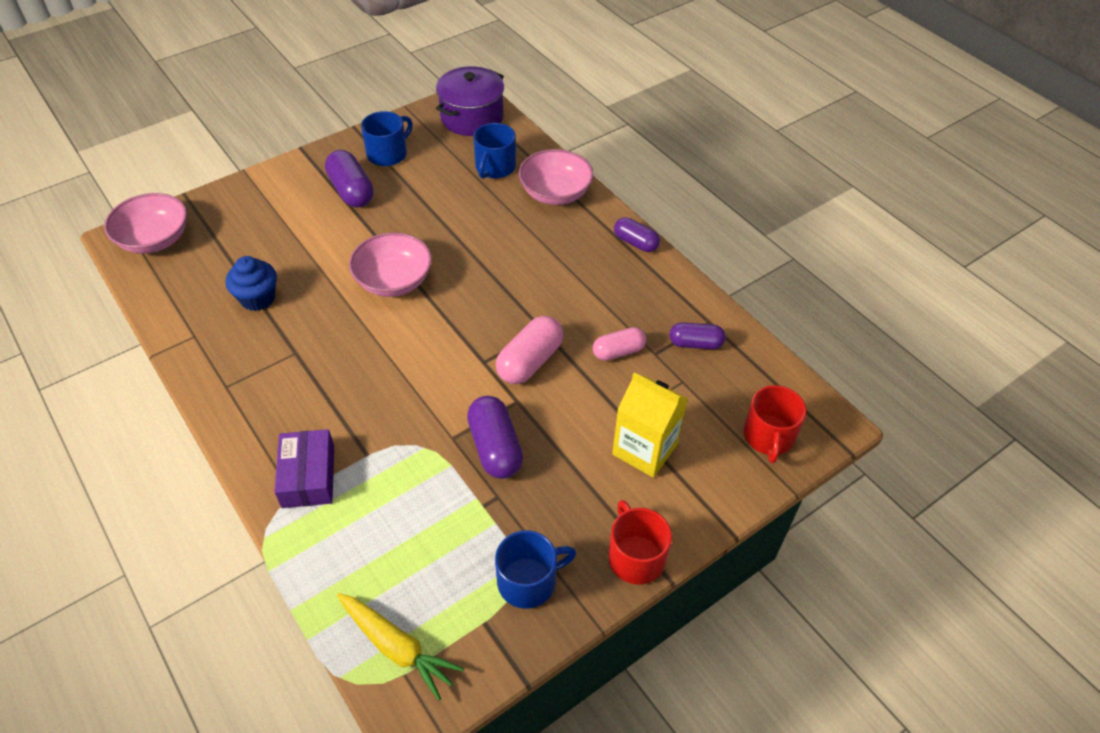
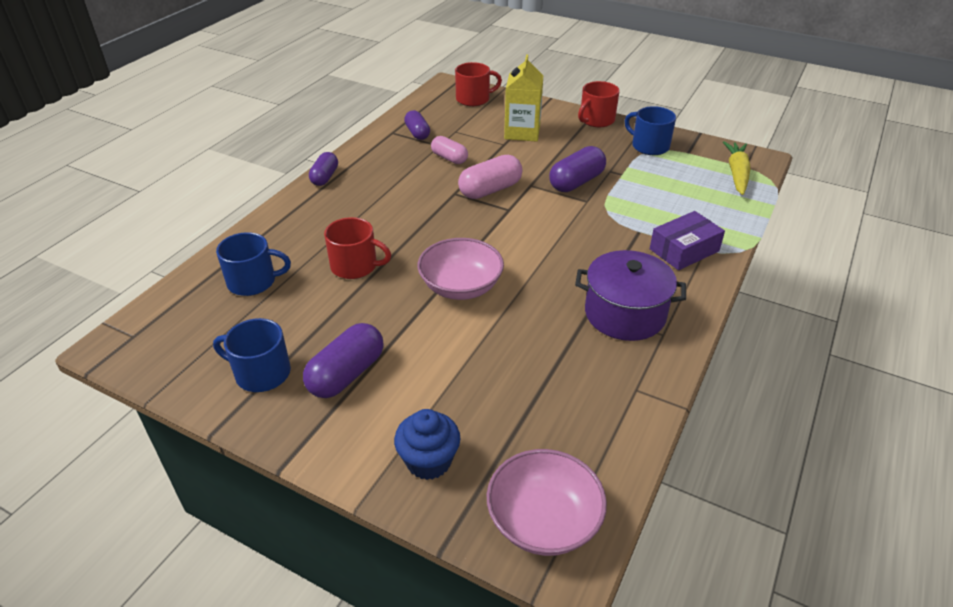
camera: 115 degrees left, 10 degrees down
(257, 298) = (553, 368): blue cupcake -> blue cupcake (429, 461)
(472, 117) = (160, 330): purple pot -> purple pot (625, 314)
(472, 226) = (355, 266): none -> red mug
(529, 361) = (490, 190): pink capsule -> pink capsule turned 45 degrees counterclockwise
(555, 193) = (278, 233): pink bowl -> none

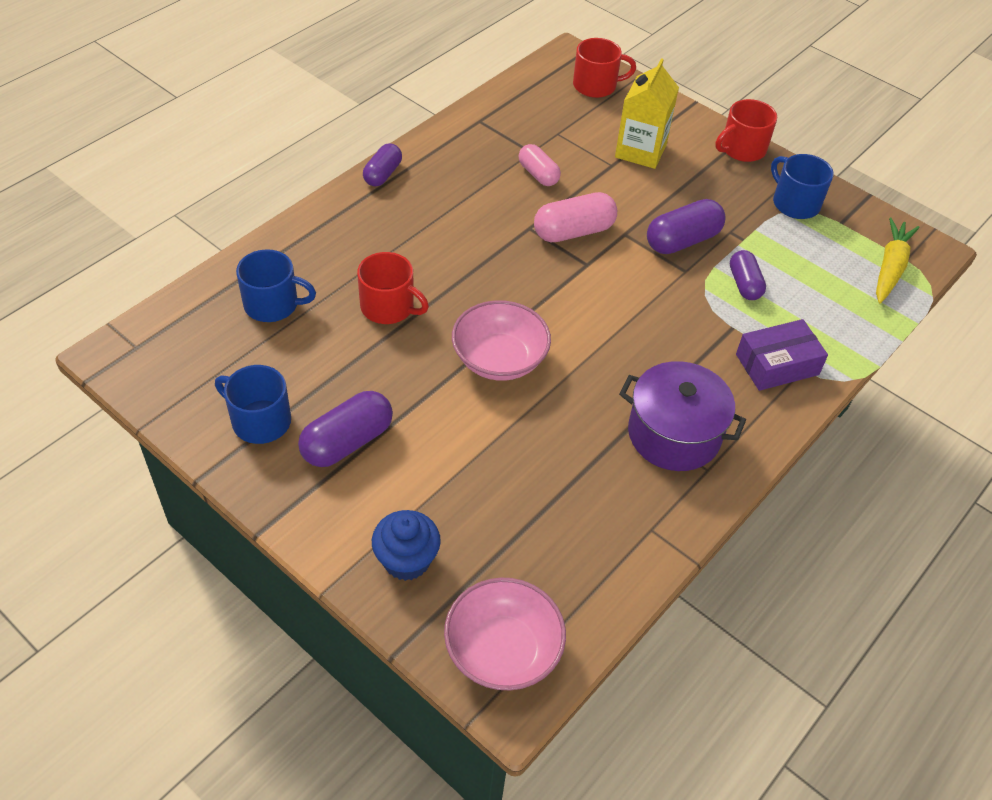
camera: 10 degrees right, 10 degrees up
(417, 133) = (510, 128): purple capsule -> purple capsule (744, 284)

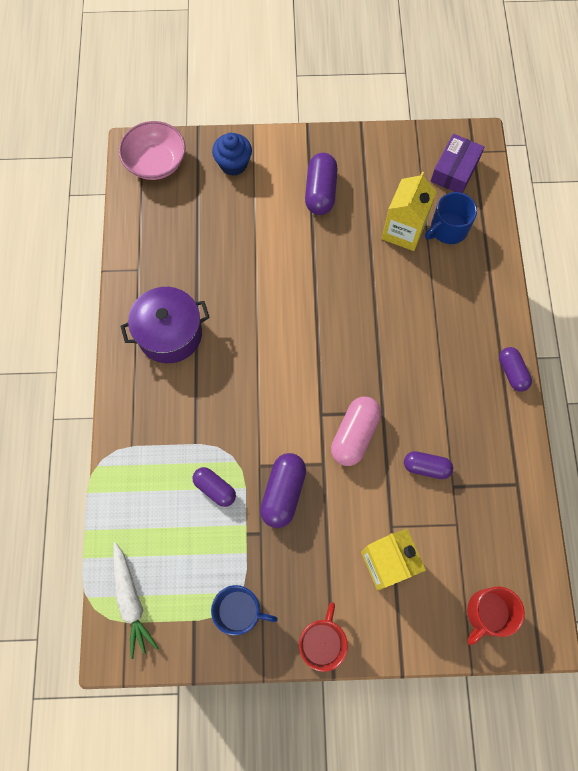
camera: 140 degrees right, 20 degrees up
(260, 421) = (371, 167): blue mug -> none
(317, 336) = (403, 231): none -> yellow carton
(388, 307) = (391, 280): red mug -> none
(499, 359) = (301, 300): pink bowl -> none
(538, 174) = (426, 467): pink capsule -> purple capsule
(777, 364) = (149, 436): purple box -> purple box (455, 170)
(890, 267) = (131, 601): yellow carrot -> white carrot

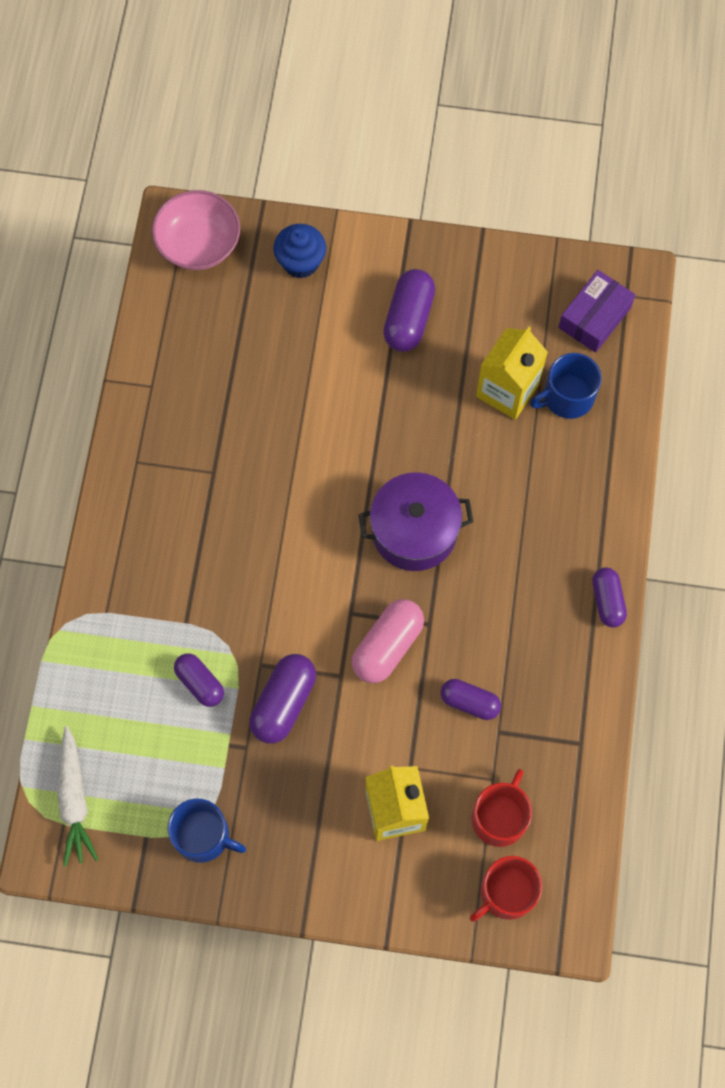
camera: 10 degrees right, 0 degrees up
(170, 334) = (178, 477): purple pot -> purple pot (414, 531)
(322, 642) = (296, 890): red mug -> red mug (499, 817)

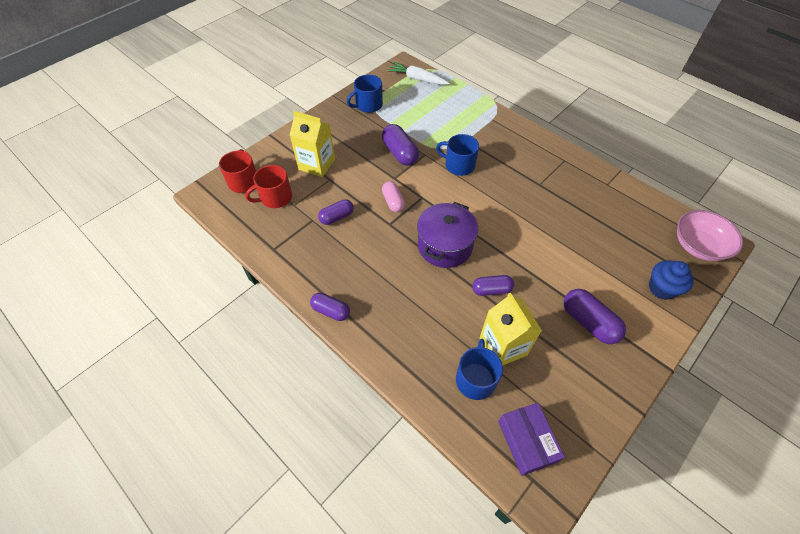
camera: 125 degrees right, 15 degrees down
(200, 683) = (433, 132): purple capsule -> purple capsule (491, 290)
(250, 601) = (459, 165): none -> blue mug
(387, 646) = (393, 202): pink capsule -> pink capsule, size x0.66
(499, 817) = (275, 197): red mug -> red mug turned 90 degrees clockwise

